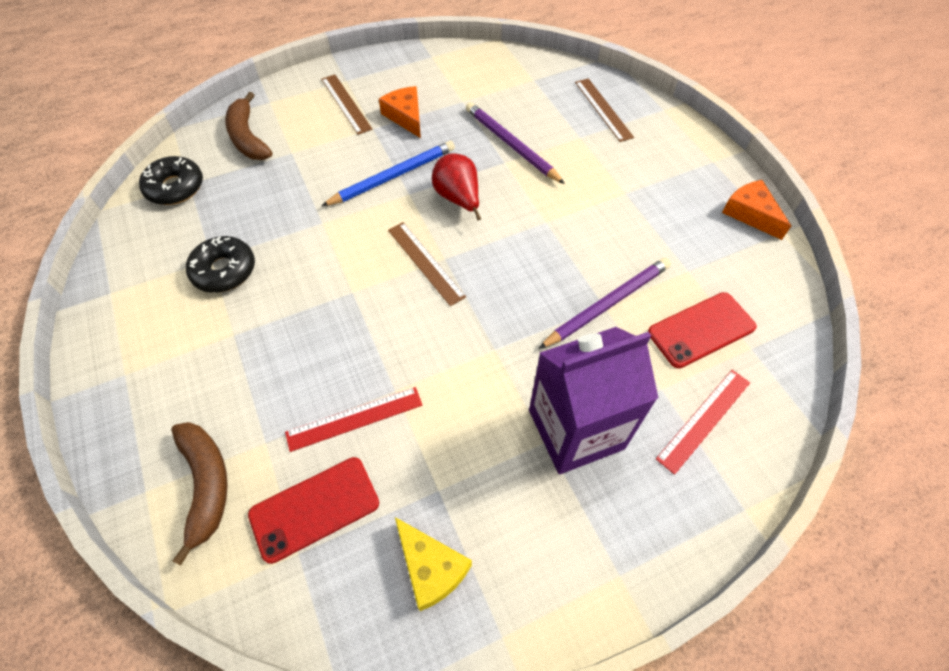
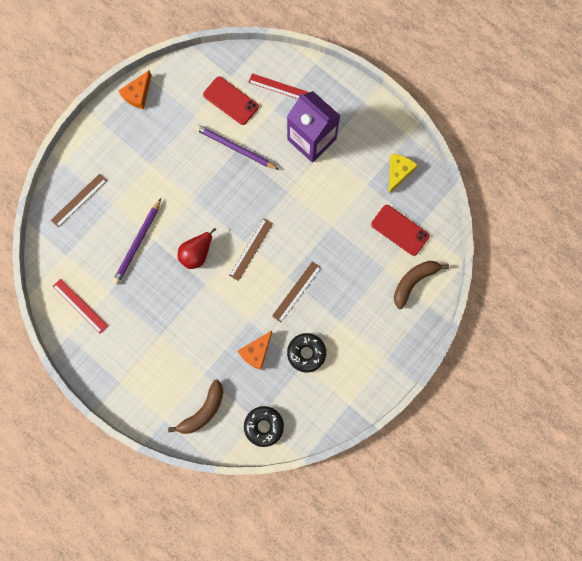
camera: 115 degrees left, 20 degrees up
(346, 103) = (143, 367): brown ruler -> brown ruler (296, 291)
(354, 419) = (354, 236): red ruler -> red ruler (80, 305)
(393, 176) = (196, 300): blue pencil -> none
(405, 116) = (139, 321): orange cheese -> orange cheese (256, 352)

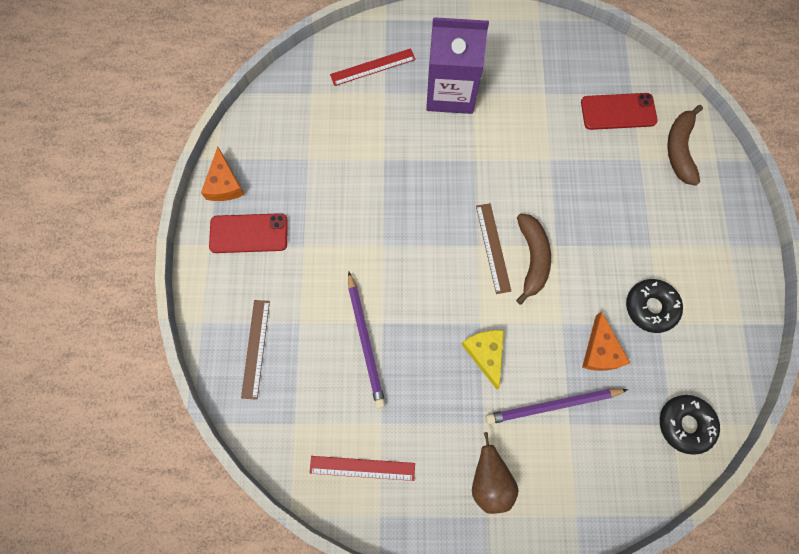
camera: 40 degrees left, 5 degrees down
(137, 366) = (490, 480): none -> brown pear
(197, 253) = (441, 299): red pear -> none
(203, 411) = (608, 466): brown banana -> brown banana (532, 259)
(231, 101) = (332, 116): red phone -> red phone (249, 233)
(235, 148) = (381, 159): purple pencil -> purple pencil (553, 406)
(296, 291) = (579, 252): brown ruler -> none
(398, 172) = (563, 60): yellow cheese -> yellow cheese (485, 354)

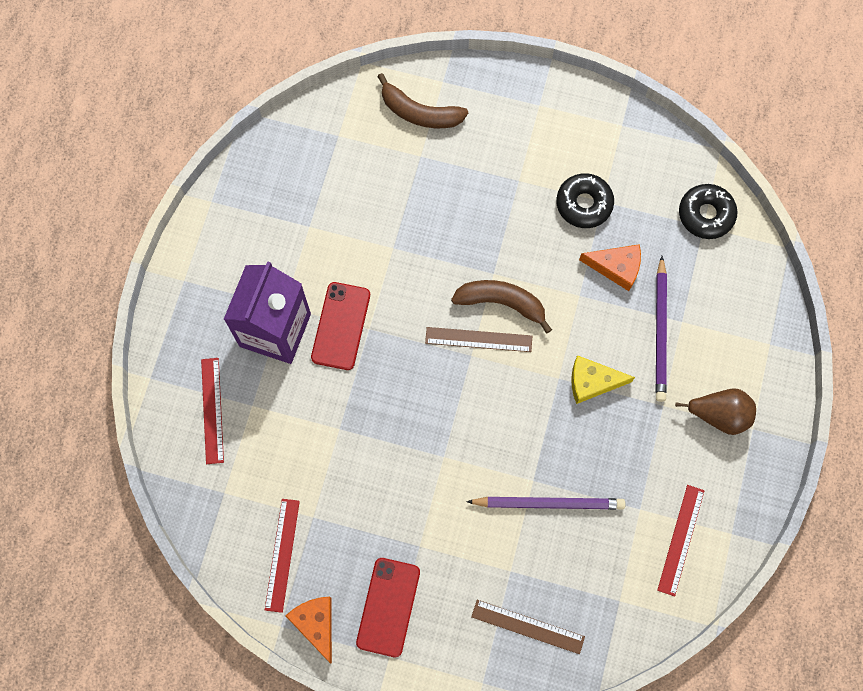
camera: 75 degrees left, 0 degrees up
(224, 184) = (316, 624): orange cheese -> orange cheese turned 120 degrees counterclockwise
(273, 146) = (282, 555): none -> red ruler
(618, 111) = (356, 158): red phone -> red phone (341, 326)

